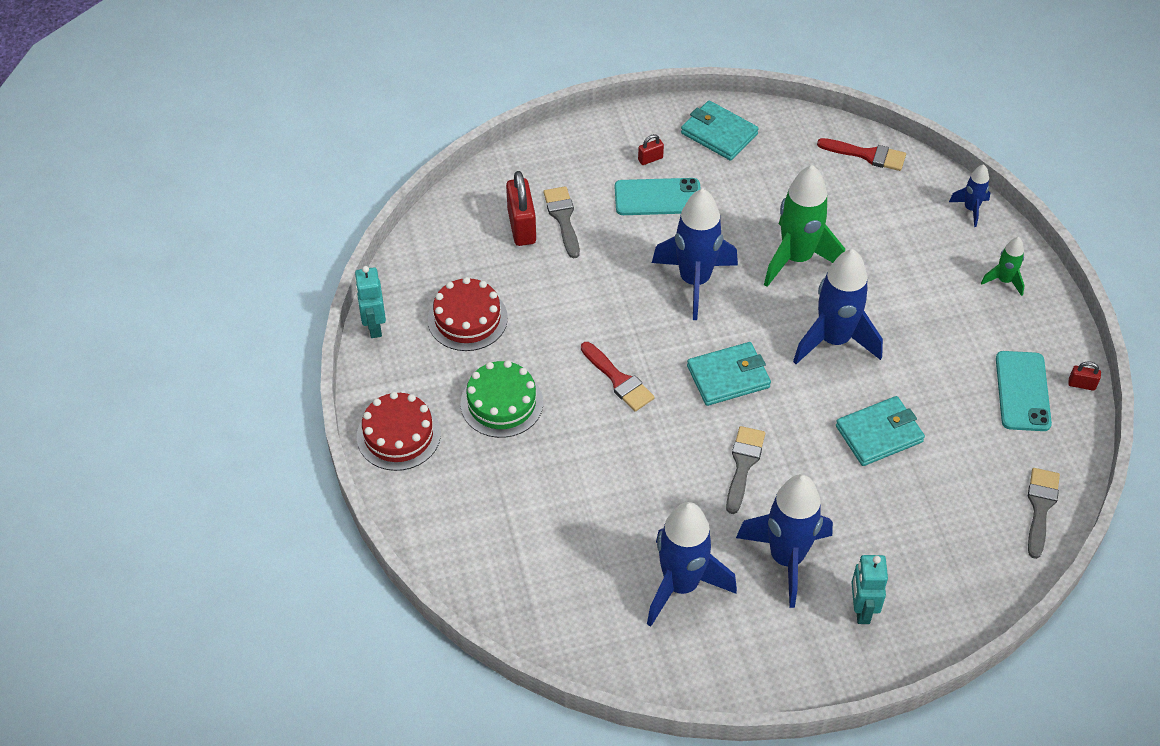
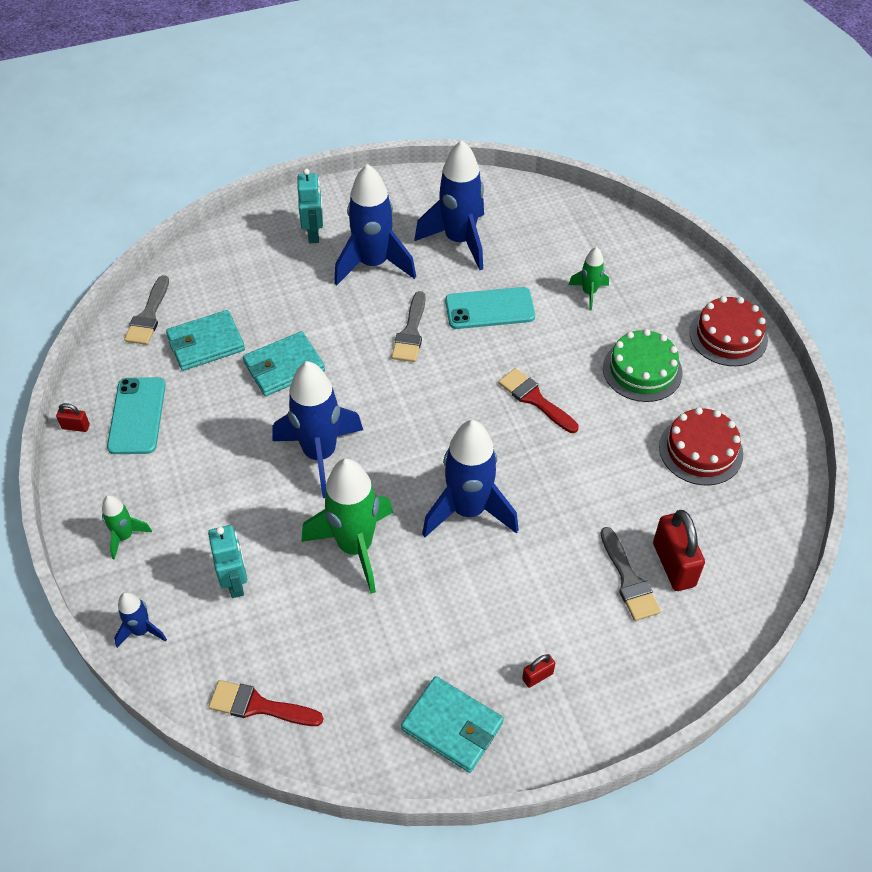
camera: 175 degrees right, 0 degrees up
(374, 326) = (792, 435): turquoise robot -> turquoise robot (235, 583)
(537, 500) = (589, 293): none -> green rocket
(658, 197) = (521, 618): turquoise phone -> turquoise phone (489, 309)
(728, 377) = (427, 410): turquoise wallet -> turquoise wallet (206, 343)

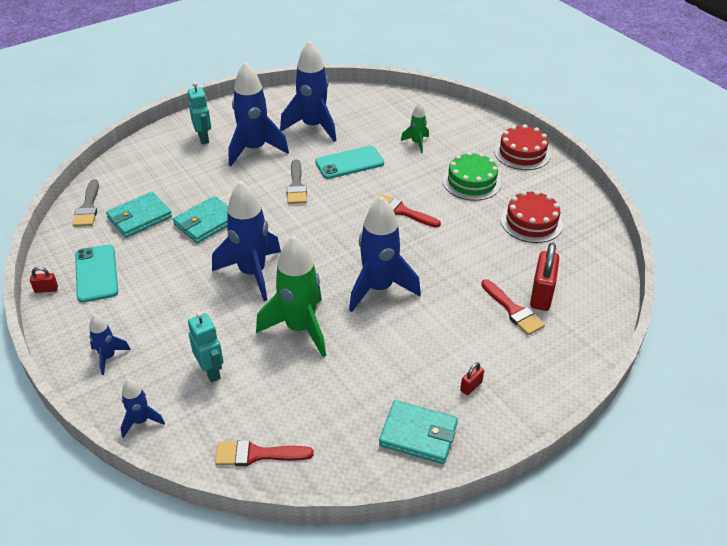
camera: 15 degrees left, 10 degrees down
(125, 536) = (108, 357): green rocket -> blue rocket
(629, 580) = (513, 310): grey brush -> red brush
(673, 564) = (541, 294): red padlock -> red padlock turned 45 degrees clockwise

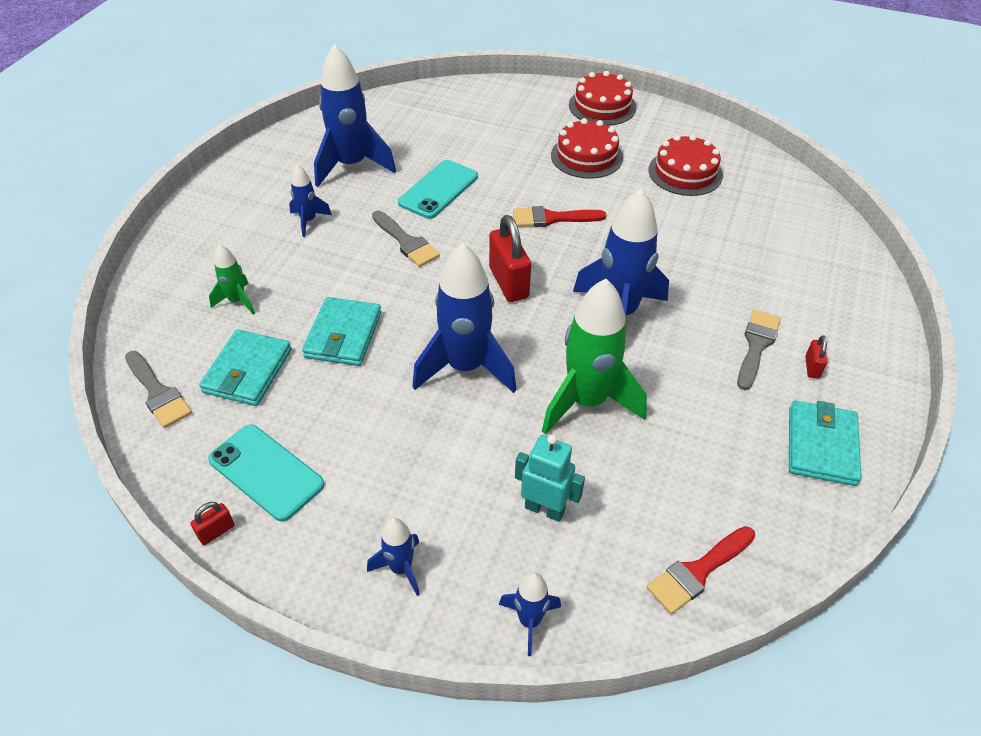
camera: 35 degrees left, 5 degrees up
(204, 138) = (227, 234): turquoise robot -> none
(254, 149) = (308, 221): blue rocket -> blue rocket, size x0.49
(417, 143) = (487, 138): green rocket -> green rocket (237, 301)
(418, 435) = (821, 446): turquoise wallet -> turquoise wallet turned 60 degrees counterclockwise
(448, 353) = (756, 345): none -> grey brush
(471, 182) = (586, 156): green cake -> red cake
(513, 310) = (764, 269): red brush -> none
(541, 294) = (771, 241): red padlock -> red padlock (508, 283)

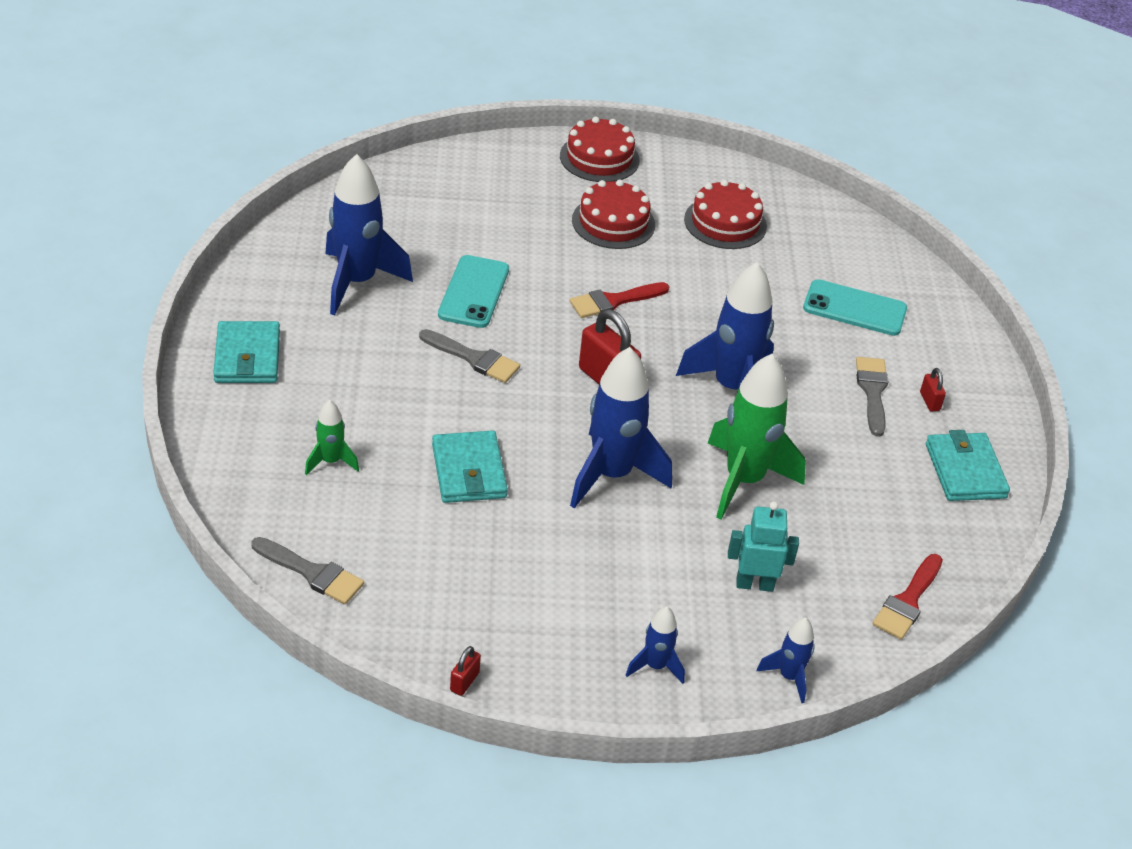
camera: 25 degrees left, 5 degrees down
(247, 371) = (392, 529): turquoise wallet -> turquoise wallet (247, 357)
(266, 472) = (477, 618): turquoise phone -> turquoise phone (854, 308)
(308, 221) = (350, 357): blue rocket -> none

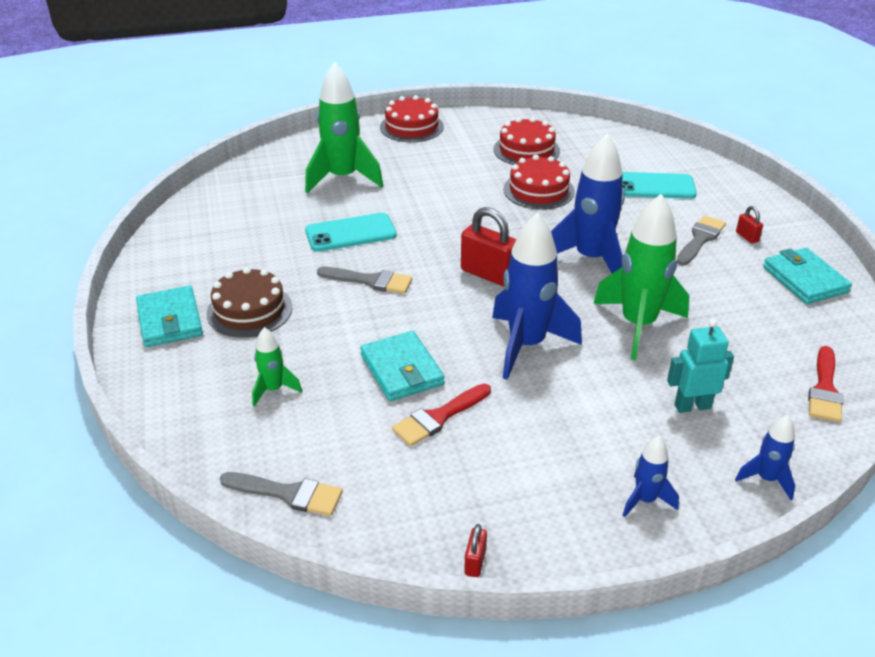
camera: 10 degrees left, 5 degrees down
(333, 364) = (249, 310): none -> brown cake
(357, 282) = (250, 245): blue rocket -> none
(473, 292) = (350, 233): turquoise phone -> turquoise phone turned 75 degrees clockwise
(490, 215) = (343, 178): none -> green rocket
(613, 222) = (441, 165): red cake -> red cake (538, 190)
(614, 301) = (467, 217): red brush -> red brush (438, 417)
(872, 392) = (700, 239): grey brush -> grey brush turned 45 degrees clockwise

